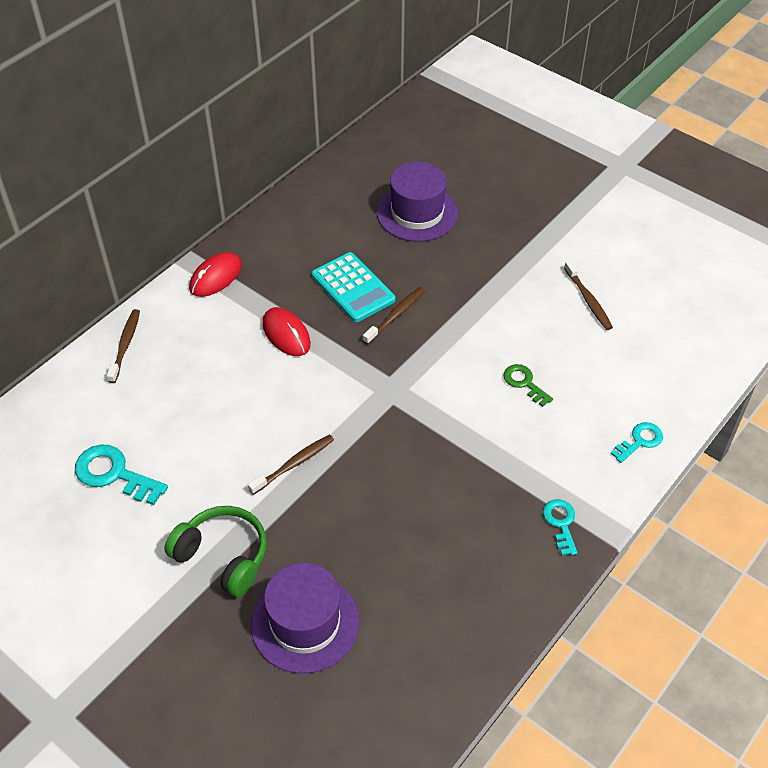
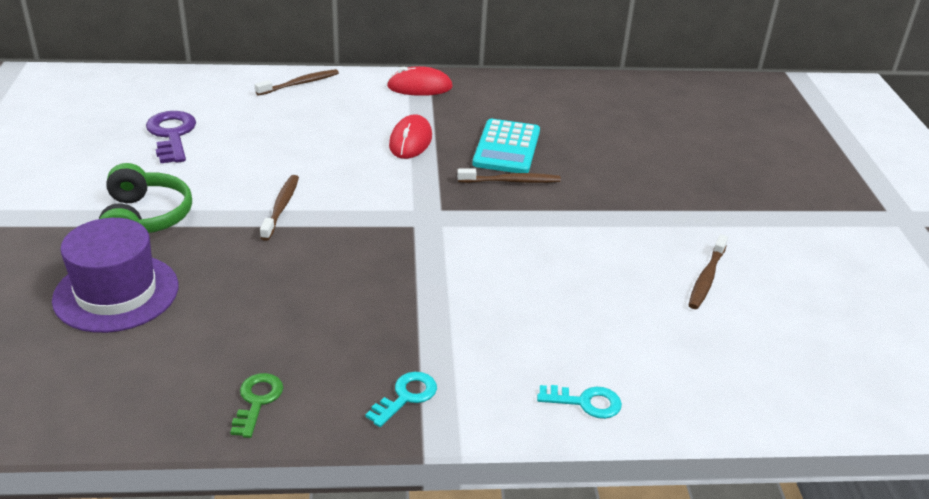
camera: 45 degrees right, 15 degrees down
(114, 474) = (172, 135): turquoise key -> purple key
(294, 464) = (281, 207): brown toothbrush -> brown toothbrush turned 90 degrees counterclockwise
(417, 213) = (638, 139): purple hat -> none
(524, 383) = (545, 288): green key -> green key (257, 401)

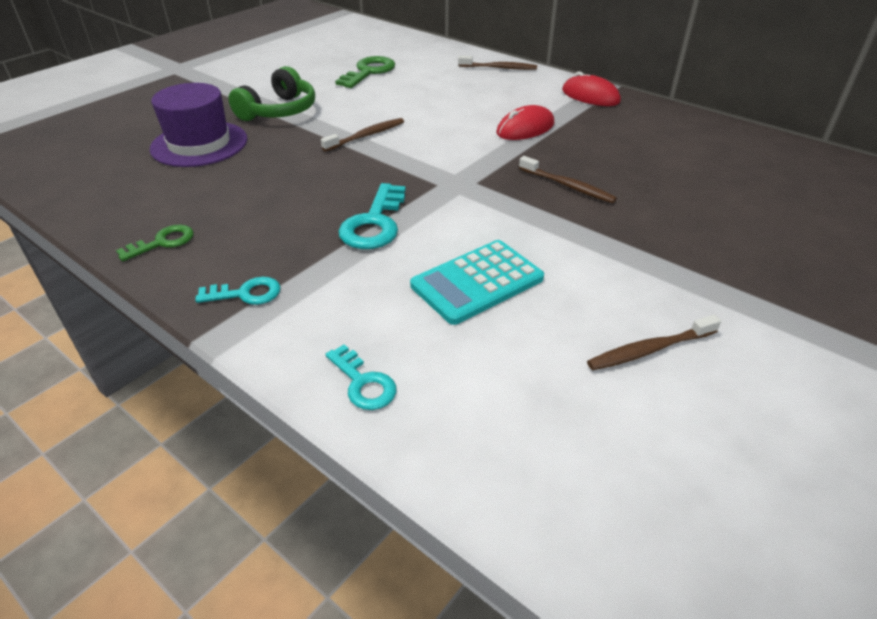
camera: 45 degrees right, 5 degrees up
(172, 135) = (369, 72): purple key -> green key
(415, 284) = (374, 223): none -> turquoise key
(507, 148) = (602, 161): turquoise calculator -> turquoise calculator (477, 282)

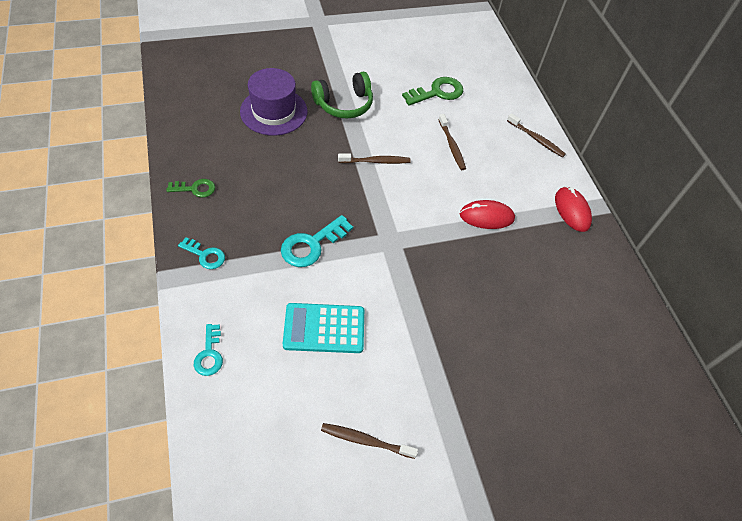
camera: 30 degrees right, 15 degrees up
(567, 186) = (457, 288): brown toothbrush -> brown toothbrush (451, 146)

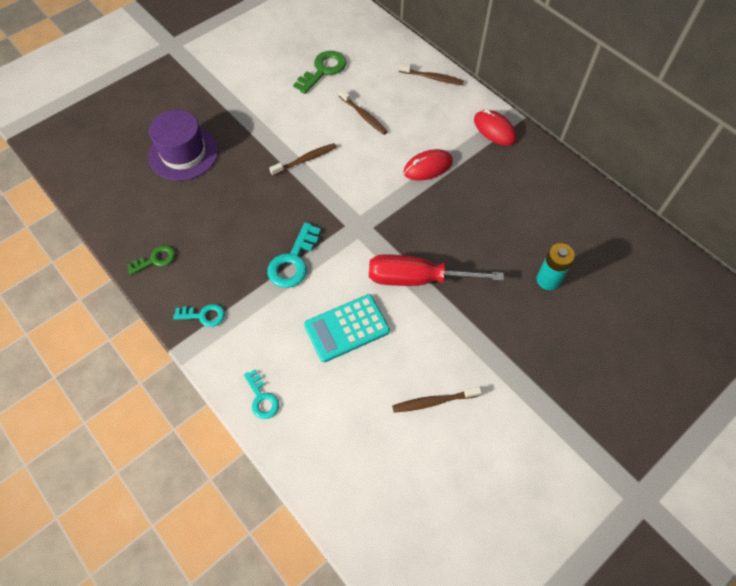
camera: 20 degrees left, 5 degrees up
(344, 104) = (245, 118): green headphones -> none
(417, 314) = (417, 279): none -> red screwdriver
(549, 378) = (548, 280): none -> turquoise battery

